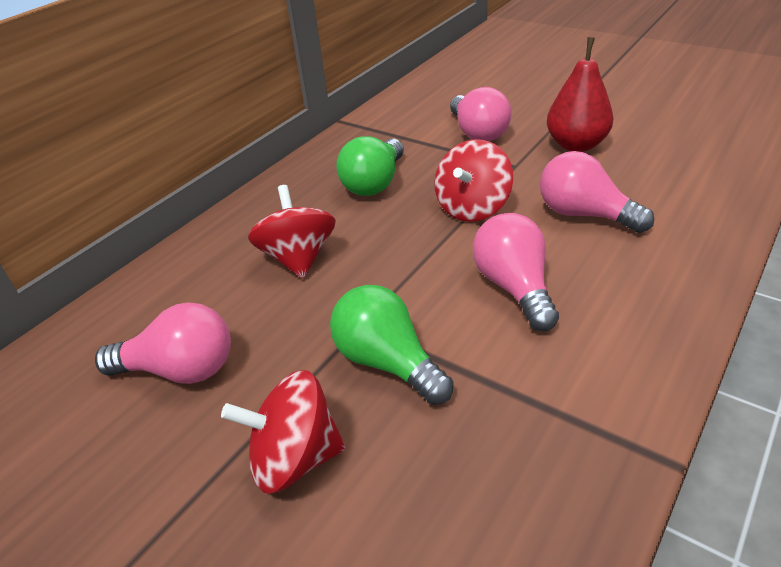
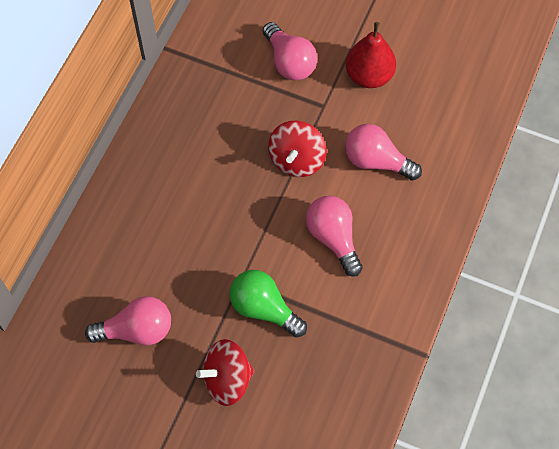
camera: 15 degrees left, 25 degrees up
(298, 258) = (181, 225): red spinning top -> none
(374, 183) = (217, 136): green light bulb -> none

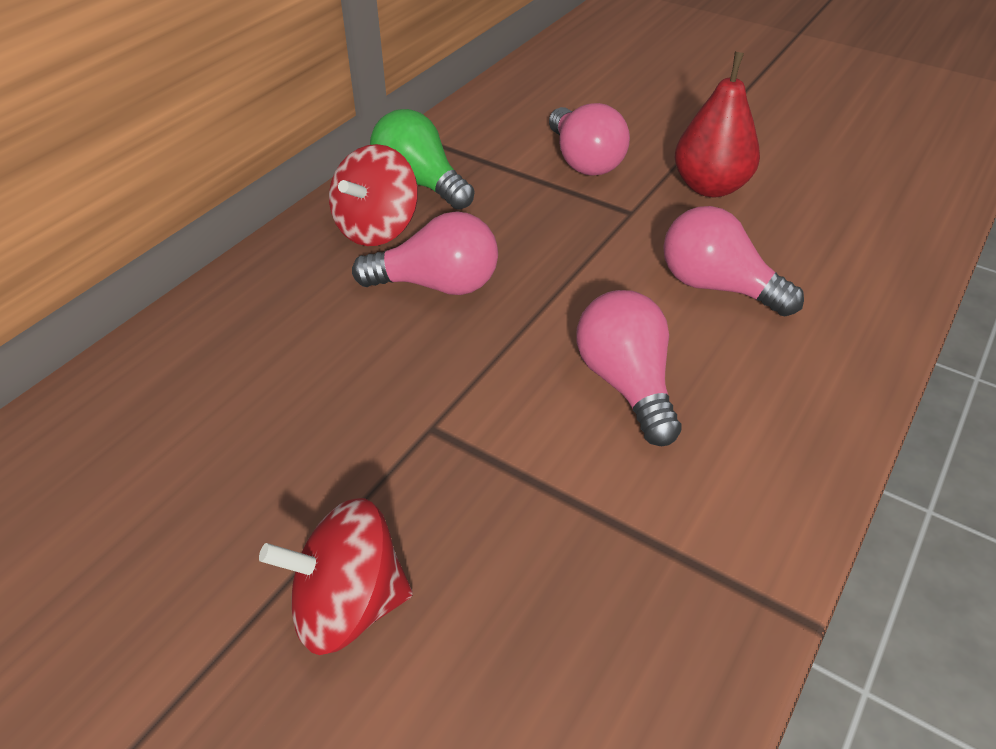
camera: 10 degrees right, 20 degrees down
(137, 330) = (196, 481): pink light bulb -> pink light bulb (437, 285)
(264, 308) = (465, 480): green light bulb -> green light bulb (420, 183)
(297, 160) = (575, 269): red spinning top -> red spinning top (377, 228)

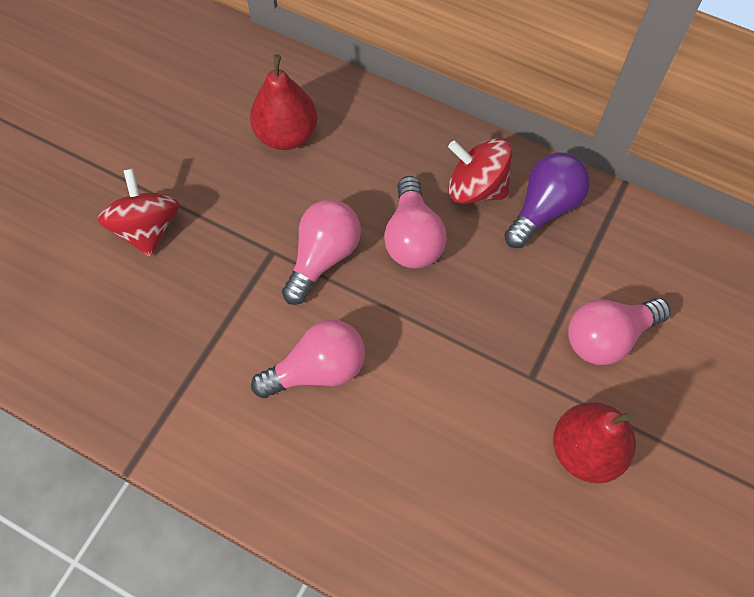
camera: 85 degrees right, 20 degrees up
(220, 404) = (286, 135): none -> red pear
(420, 183) = (544, 208): green light bulb -> purple light bulb
(717, 287) = (435, 443): pink light bulb -> pink light bulb (323, 257)

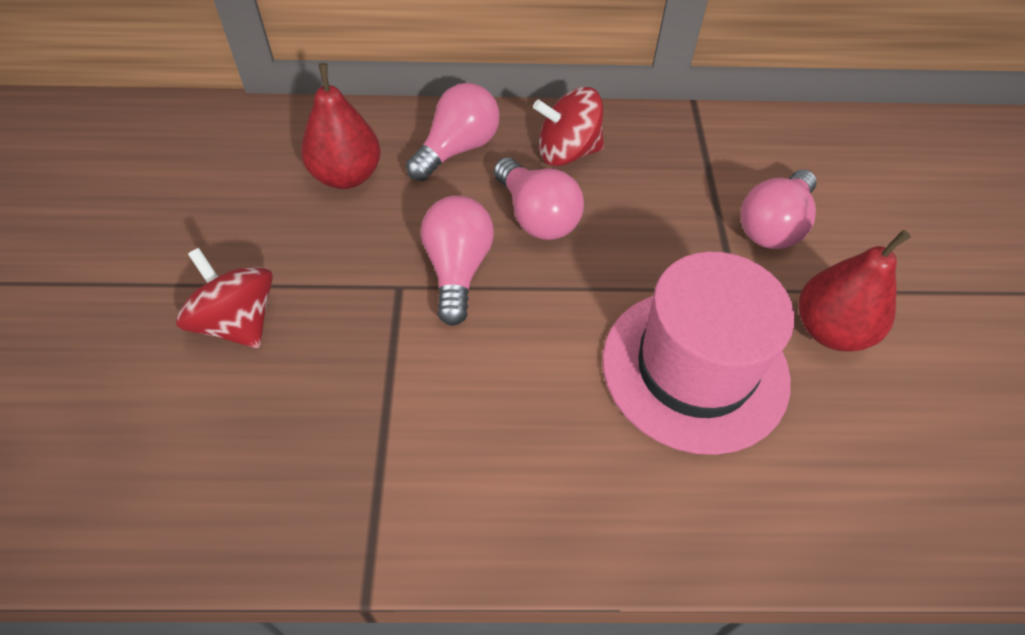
camera: 30 degrees left, 10 degrees down
(317, 369) = (522, 378): pink light bulb -> pink light bulb (457, 149)
(451, 426) = (695, 368): none -> pink hat
(544, 208) = (640, 146): purple light bulb -> none

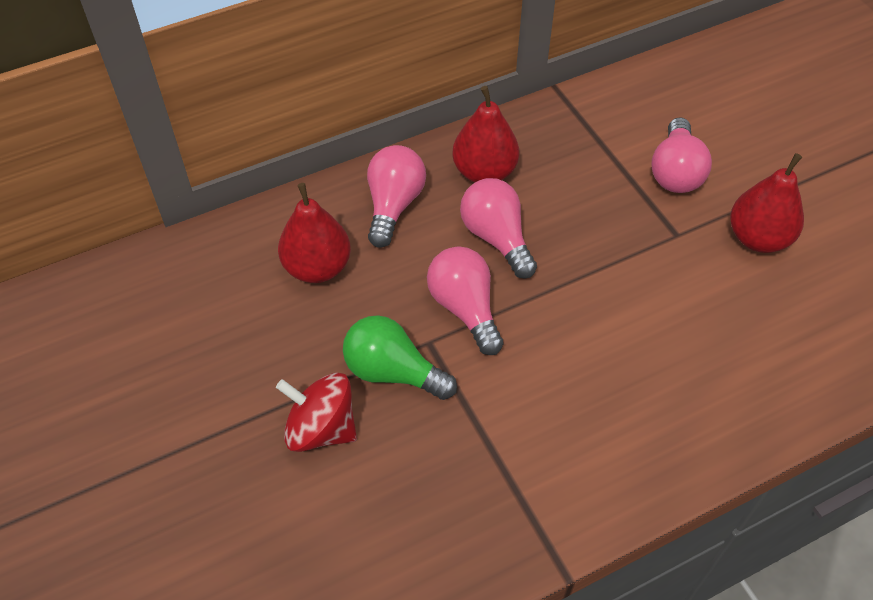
camera: 25 degrees left, 0 degrees up
(344, 299) = (393, 372): none -> green light bulb
(536, 216) = (496, 238): pink light bulb -> pink light bulb turned 150 degrees counterclockwise
(567, 152) = (484, 172): red spinning top -> red pear
(695, 368) = (684, 308): pink hat -> none

